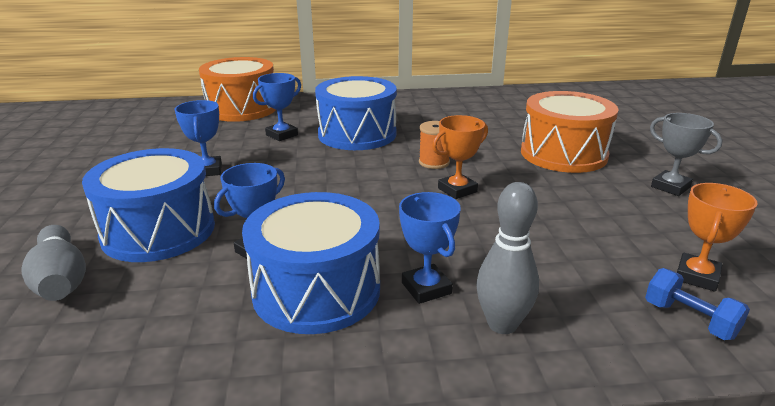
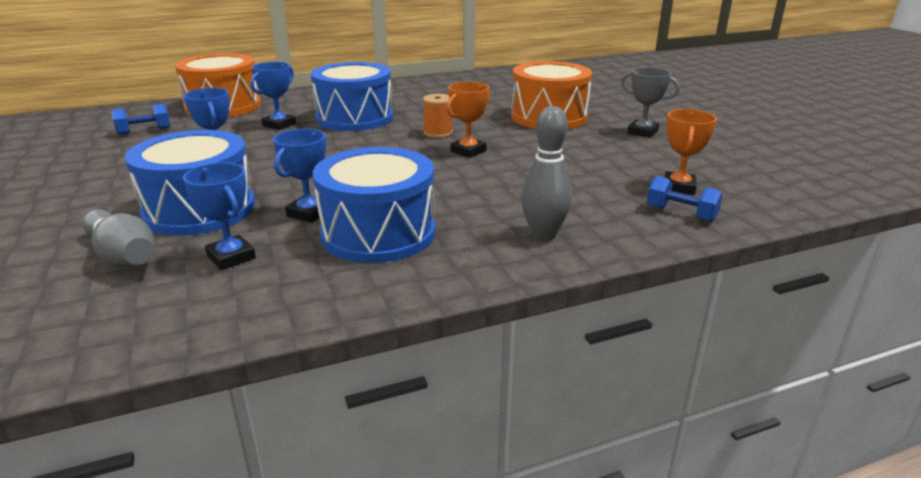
camera: 15 degrees left, 0 degrees up
(160, 130) = (144, 131): none -> blue dumbbell
(426, 288) = (472, 220): blue trophy -> blue trophy (231, 257)

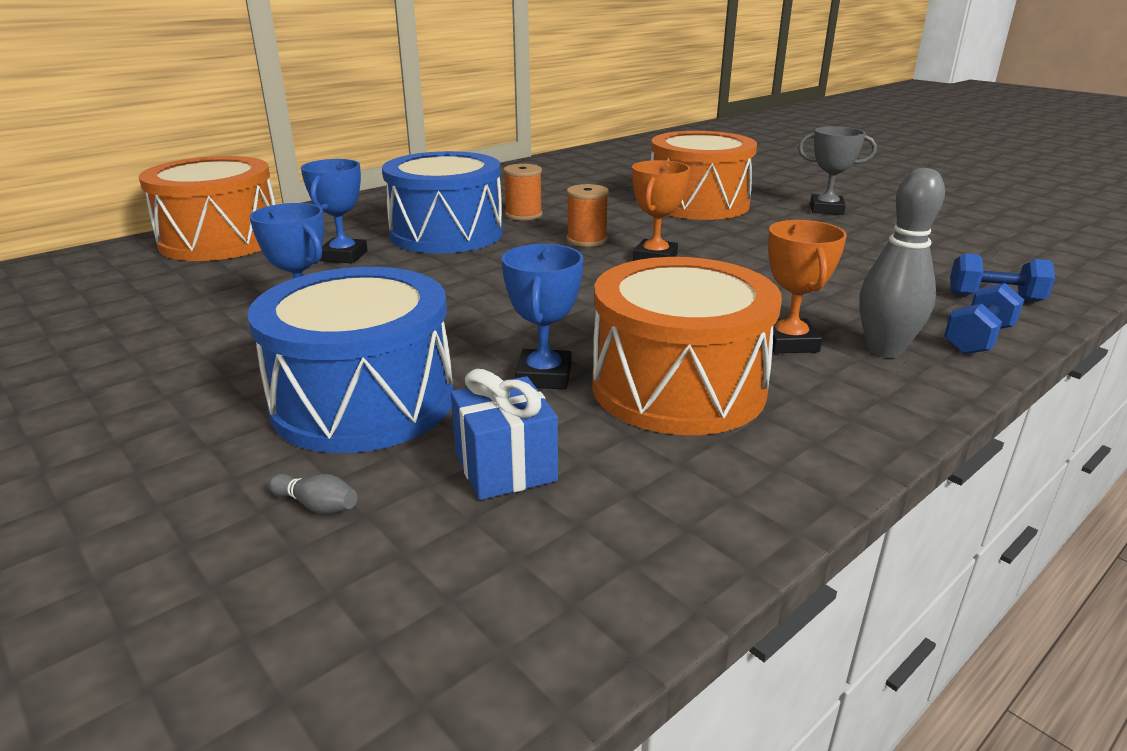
camera: 20 degrees left, 0 degrees up
(123, 256) = (316, 505): grey bowling pin -> grey bowling pin, size x0.42
(144, 131) = (123, 293): blue dumbbell -> blue dumbbell (978, 340)
(231, 257) = (505, 467): blue trophy -> blue gift
(378, 233) = (678, 387): blue drum -> orange drum
(418, 111) = (523, 215): none -> orange spool
(679, 187) = (950, 267): orange trophy -> orange trophy (789, 342)

